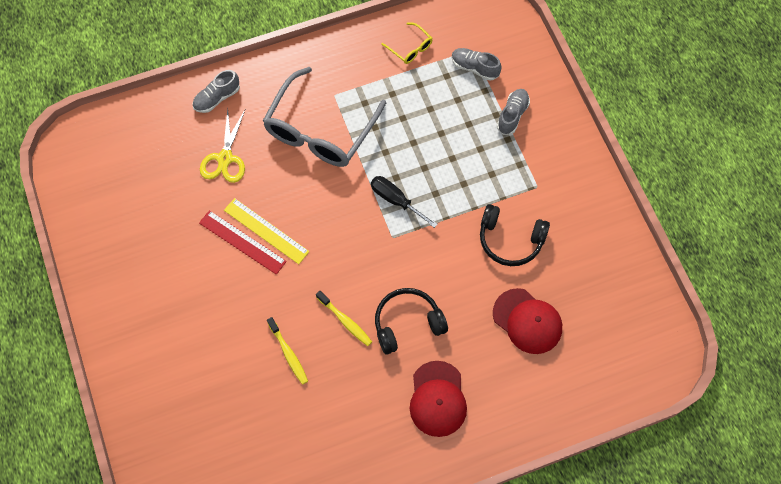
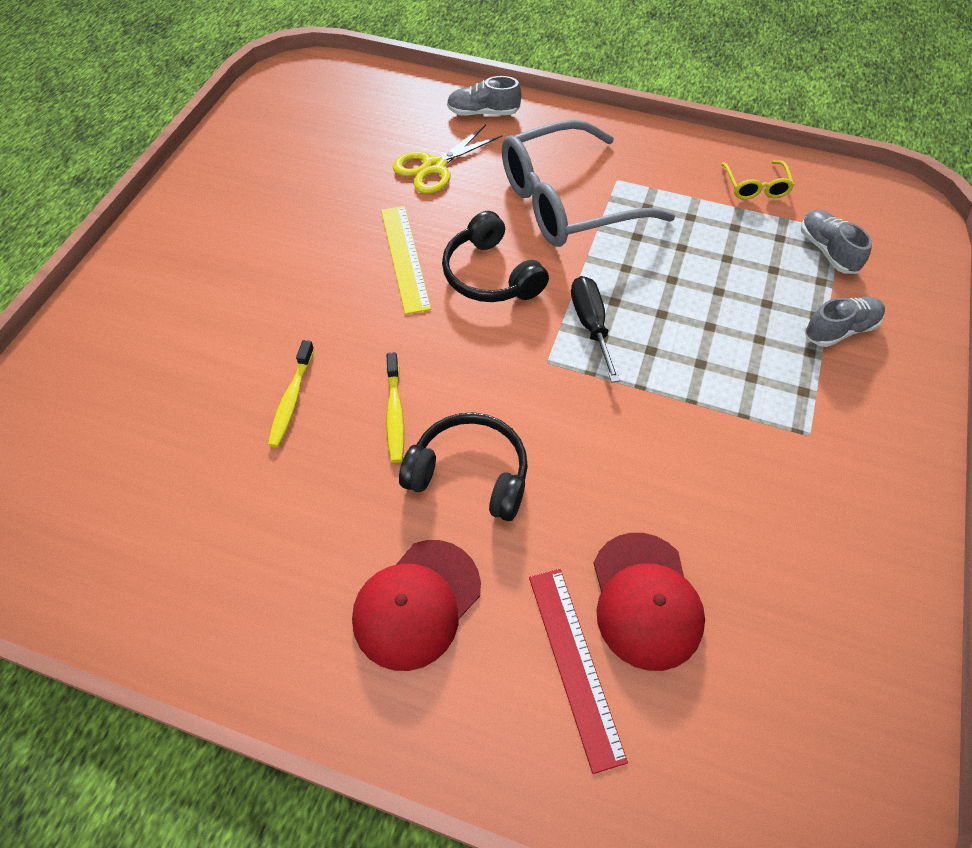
camera: 40 degrees right, 10 degrees down
(242, 242) = (367, 252): red ruler -> red ruler (575, 664)
(510, 240) = (711, 473): black headphones -> black headphones (491, 275)

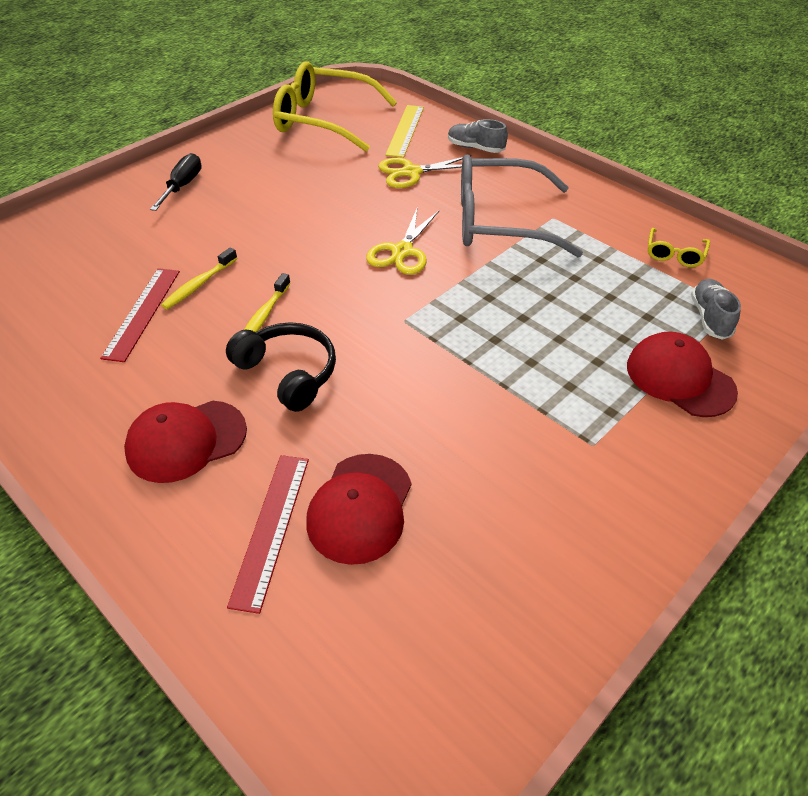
camera: 25 degrees right, 10 degrees down
(250, 463) = (142, 313): none -> red ruler
(287, 123) = (324, 120): none -> yellow glasses
(405, 258) = (345, 222): yellow ruler -> yellow ruler (405, 130)
(491, 275) = (402, 251): black headphones -> yellow scissors
(591, 325) = (457, 307): black screwdriver -> black screwdriver (183, 186)
(840, 330) = (679, 378): grey shoe -> red cap

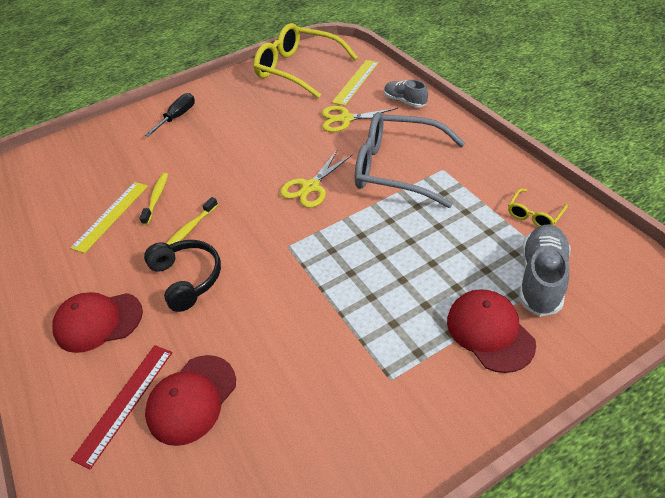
camera: 20 degrees right, 0 degrees up
(142, 313) = (111, 216): red ruler -> yellow ruler
(199, 284) = (156, 198): yellow toothbrush -> yellow toothbrush turned 135 degrees clockwise
(710, 317) = (541, 278): grey shoe -> grey shoe, size x1.57

